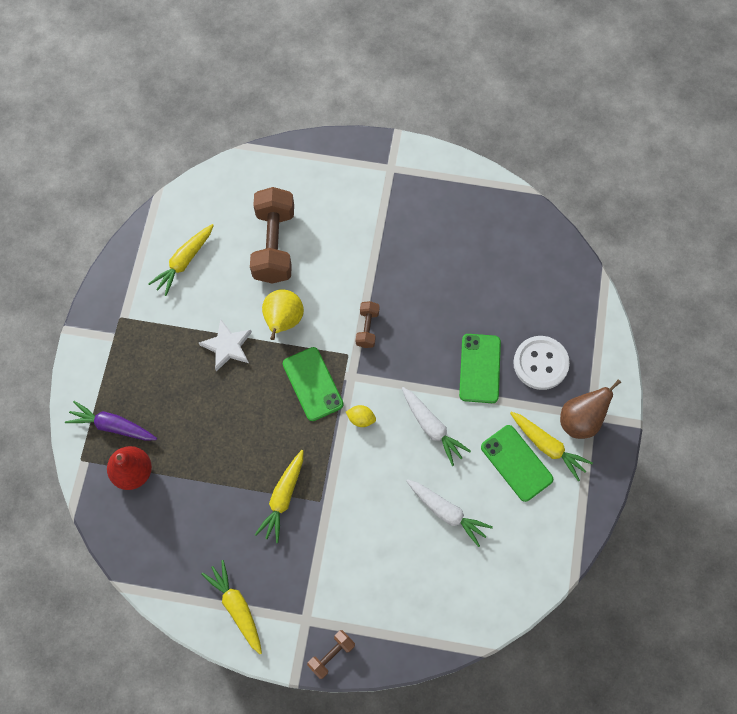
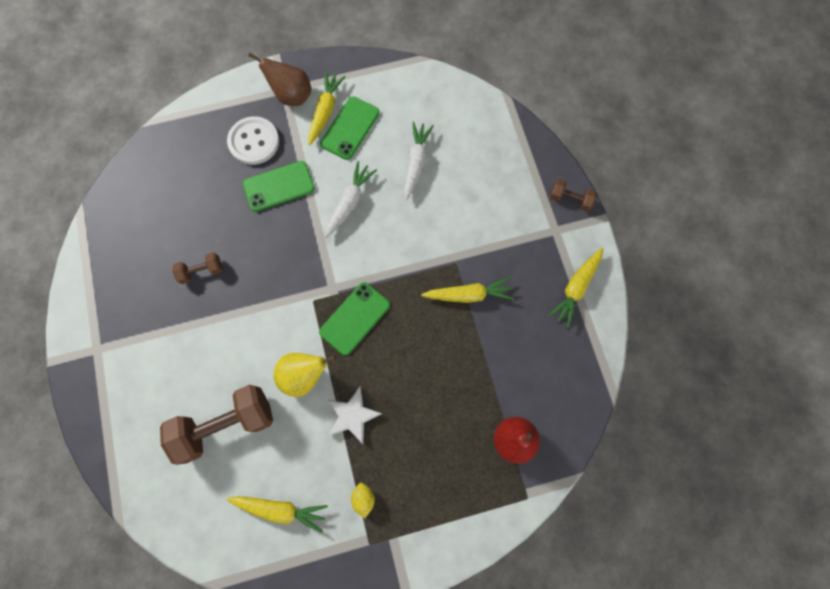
camera: 115 degrees left, 5 degrees up
(113, 426) = (481, 485): purple carrot -> none
(361, 419) = (368, 262): yellow lemon -> yellow lemon (363, 498)
(367, 328) = (280, 295): brown dumbbell -> brown dumbbell (201, 271)

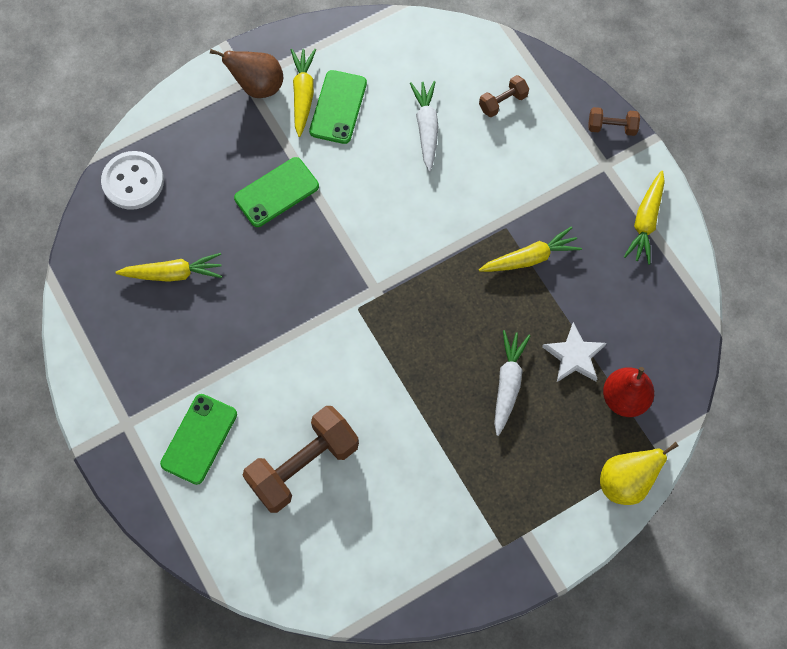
camera: 15 degrees left, 5 degrees down
(201, 271) = (219, 308): brown dumbbell -> brown dumbbell (503, 102)
(254, 142) = (230, 149): white button -> white button (133, 181)
(280, 509) = (394, 536): yellow carrot -> yellow carrot (173, 273)
(304, 375) = (374, 390): yellow pear -> yellow pear (625, 481)
(349, 202) = (364, 190): white carrot -> white carrot (508, 383)
(352, 415) = (442, 419): white star -> white star (574, 356)
(355, 318) = (411, 315): green phone -> green phone (199, 439)
(363, 498) = (481, 501): yellow lemon -> none

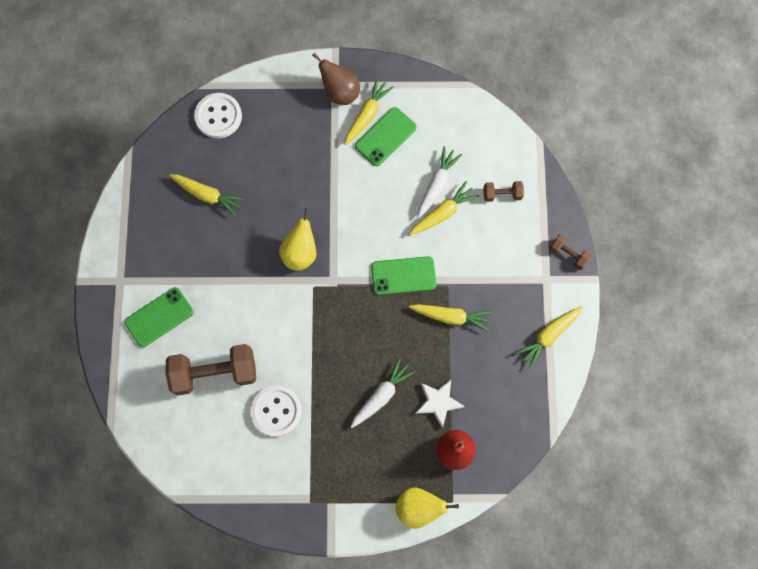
camera: 30 degrees right, 5 degrees up
(276, 192) = (308, 175): green phone -> green phone (403, 276)
(320, 279) = (300, 253): none -> yellow pear
(401, 467) = (276, 411): none -> white button
(451, 154) = (442, 213): none -> yellow carrot

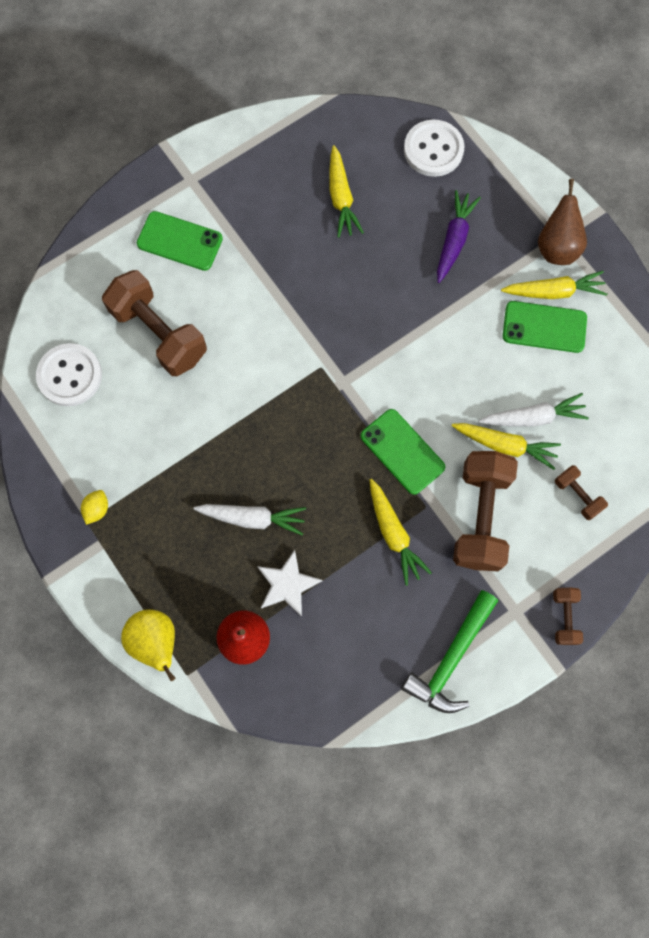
camera: 55 degrees right, 0 degrees up
(276, 411) = (161, 421): white button -> white button (70, 376)
(289, 148) = (454, 240): none -> purple carrot
(300, 253) = (348, 329): yellow pear -> none
(306, 490) = (97, 509): none -> yellow lemon
(476, 258) = (480, 516): none -> brown dumbbell
(548, 336) = (451, 658): yellow carrot -> green hammer

